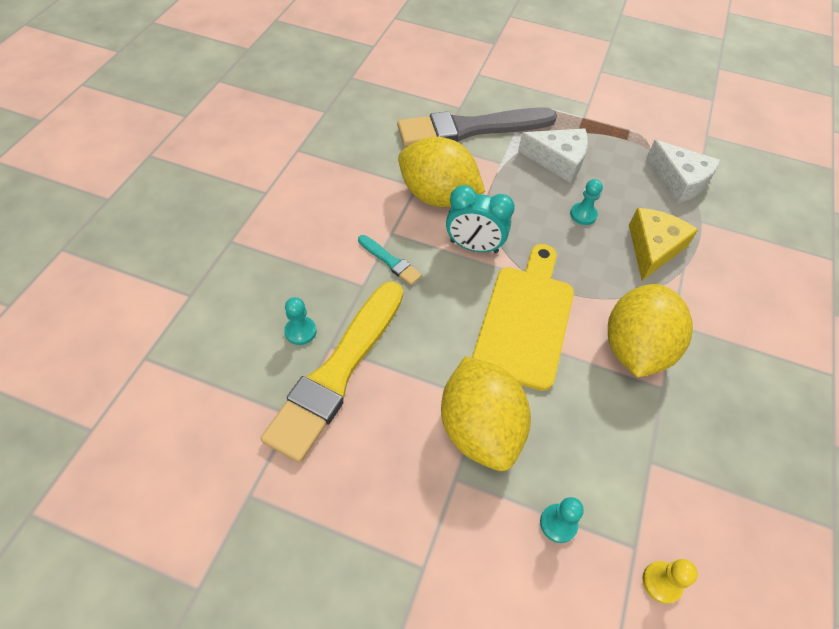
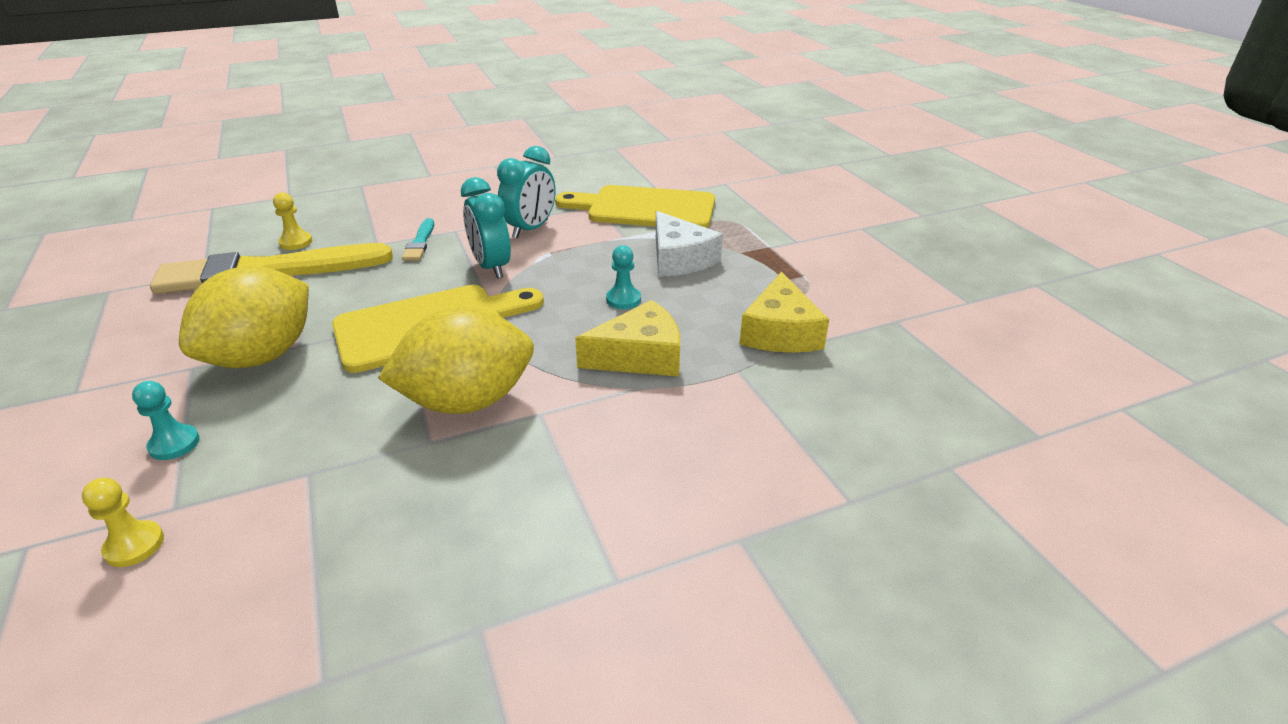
camera: 50 degrees right, 20 degrees down
(300, 331) = (296, 242): turquoise pawn -> yellow pawn
(438, 196) = (530, 229): yellow lemon -> turquoise clock
(471, 128) = (644, 208): grey brush -> yellow cutting board
(679, 180) = (780, 332): white cheese -> yellow cheese

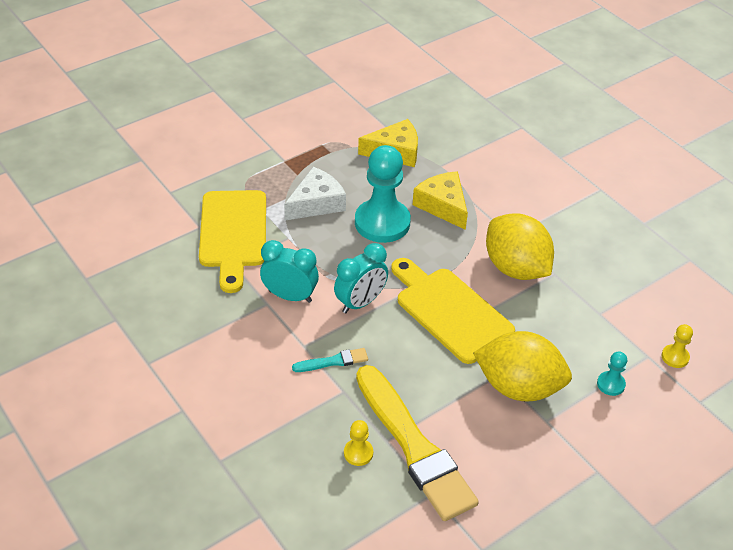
camera: 105 degrees left, 10 degrees up
(623, 299) = (382, 223): turquoise pawn -> turquoise pawn, size x2.29

